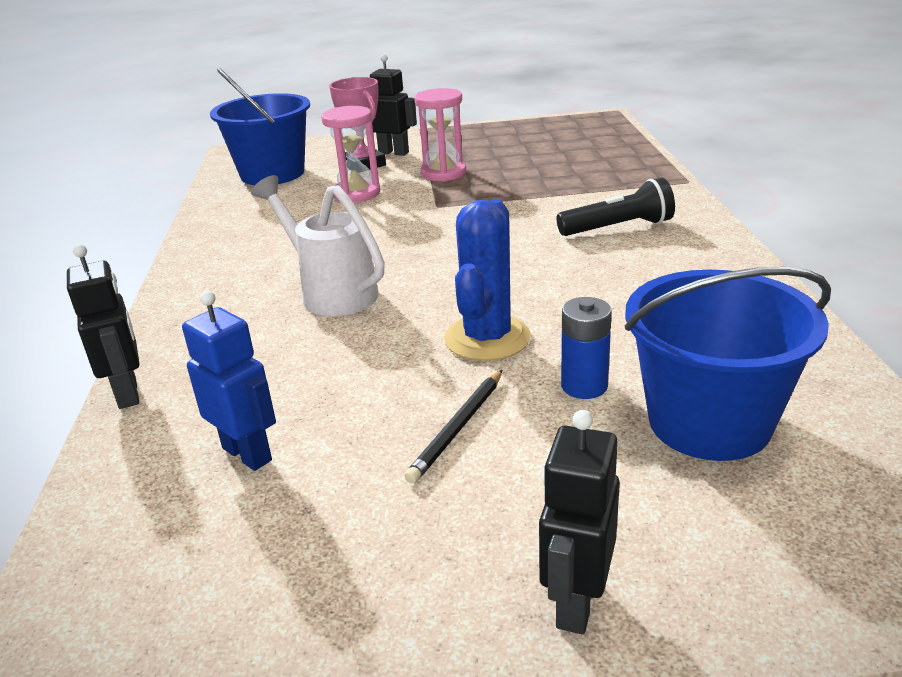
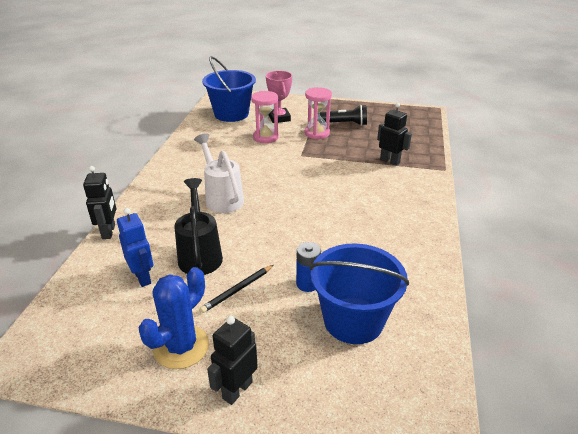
camera: 15 degrees right, 5 degrees up
(344, 387) = (200, 254): none -> black watering can
(394, 152) = (299, 113): black robot -> black robot (390, 161)
(487, 338) = (279, 244): blue cactus -> blue cactus (181, 347)
(618, 228) = (385, 192): black flashlight -> black flashlight (343, 124)

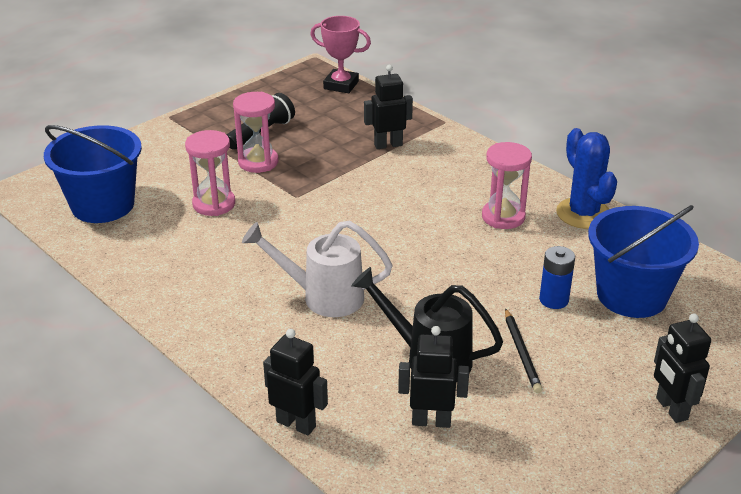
camera: 55 degrees left, 0 degrees up
(143, 277) = (431, 421): blue robot -> black robot
(181, 347) = (581, 428): blue cactus -> blue cactus (583, 213)
(279, 118) = (176, 172): pink trophy -> pink trophy (341, 85)
(373, 229) = (503, 217): none -> pink hourglass

